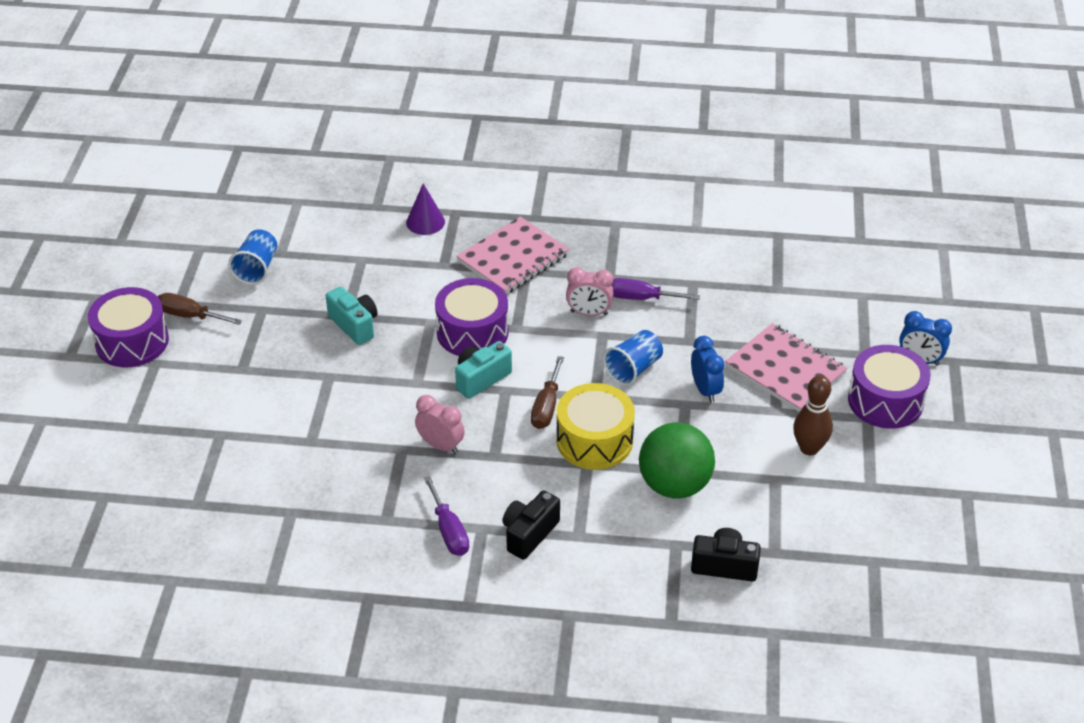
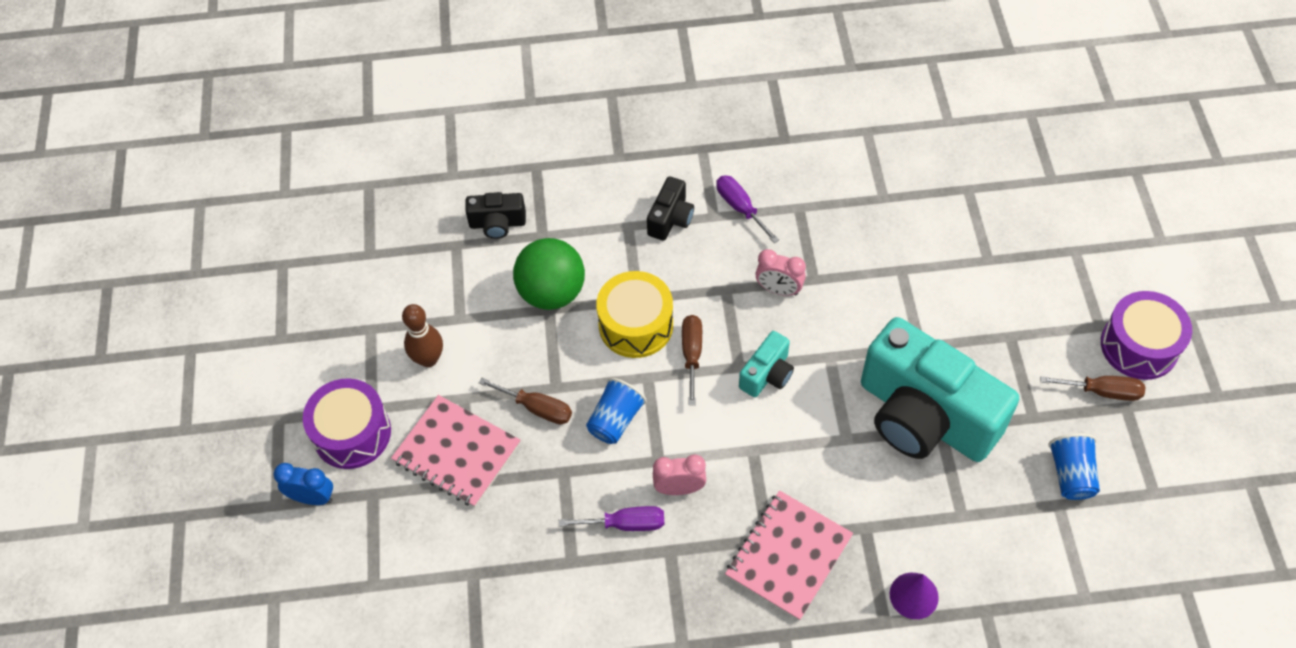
camera: 170 degrees right, 15 degrees up
(354, 325) = (924, 416): turquoise camera -> turquoise camera, size x2.33
(472, 332) = (797, 433): purple drum -> none
(705, 390) = (537, 408): blue clock -> brown screwdriver

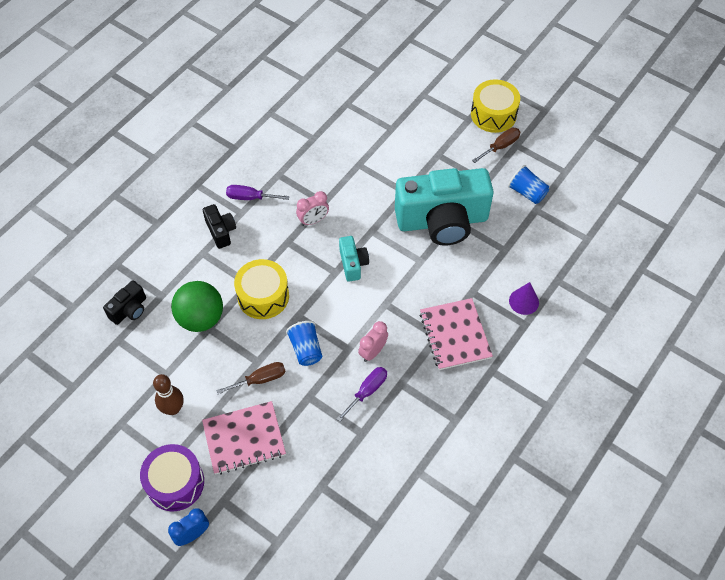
camera: 50 degrees left, 0 degrees up
(692, 354) = (307, 286): brown screwdriver -> none
(1139, 346) = (493, 114): purple drum -> yellow drum

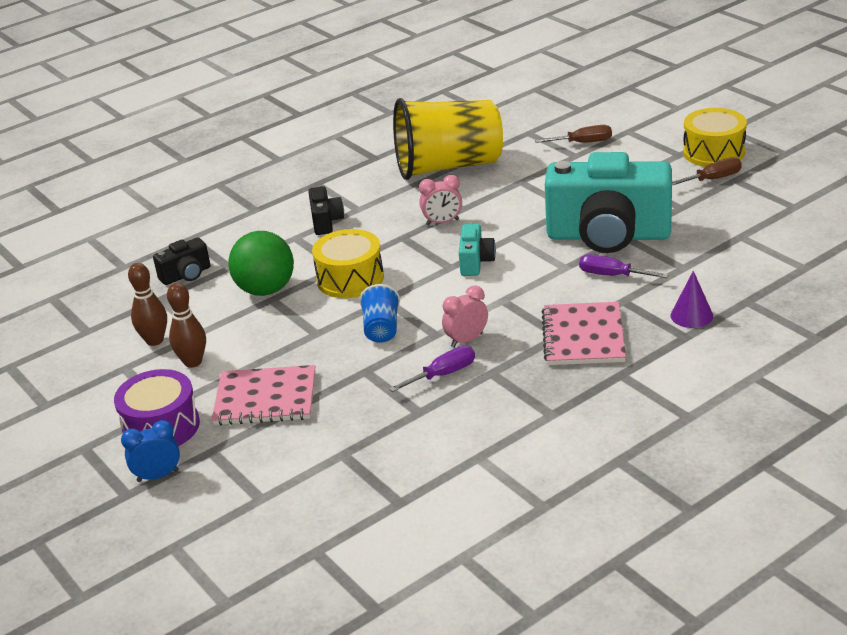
camera: 20 degrees right, 25 degrees down
(133, 389) = (154, 340): none -> brown bowling pin
(250, 197) = (374, 198): purple screwdriver -> purple screwdriver (612, 275)
(260, 379) = (311, 349): brown screwdriver -> brown screwdriver (583, 143)
(297, 152) = (448, 166): none -> yellow cup
(527, 192) = (733, 220): blue cup -> none

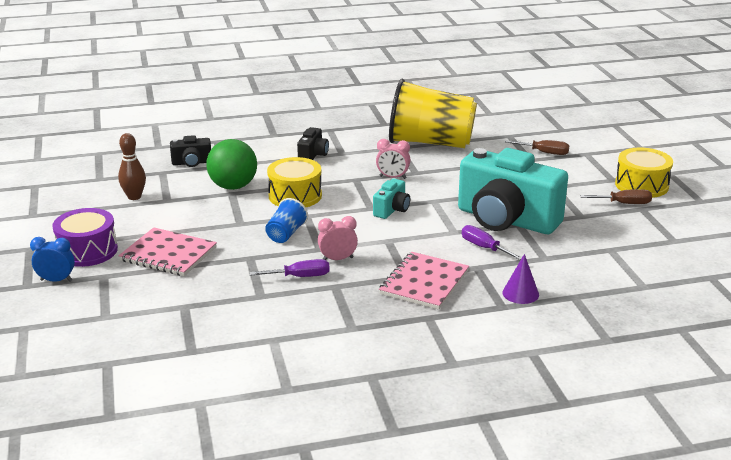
camera: 20 degrees right, 5 degrees down
(193, 362) = (145, 217): brown bowling pin -> none

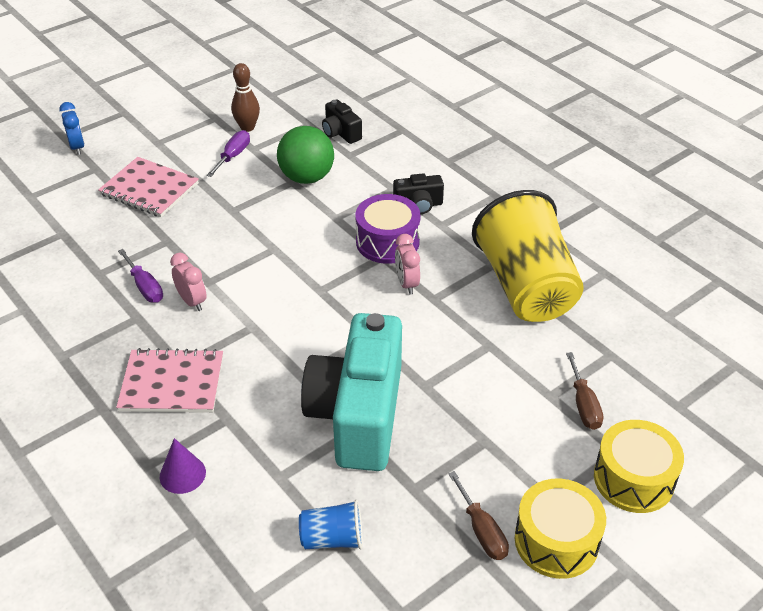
camera: 65 degrees right, 15 degrees up
(87, 251) = (134, 143): purple drum -> purple drum (387, 242)
(168, 254) = (149, 189): pink notebook -> pink notebook turned 60 degrees counterclockwise
(286, 234) = (226, 248): blue cup -> blue cup (333, 538)
(295, 196) = (313, 225): yellow drum -> yellow drum (633, 479)
(392, 210) = (325, 308): turquoise camera -> none
(484, 247) = (276, 412): purple screwdriver -> purple screwdriver (233, 156)

